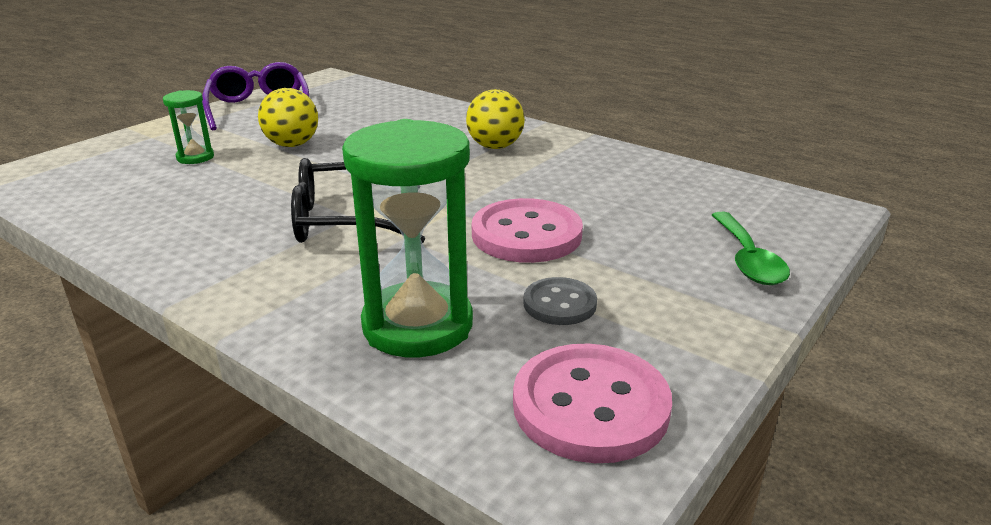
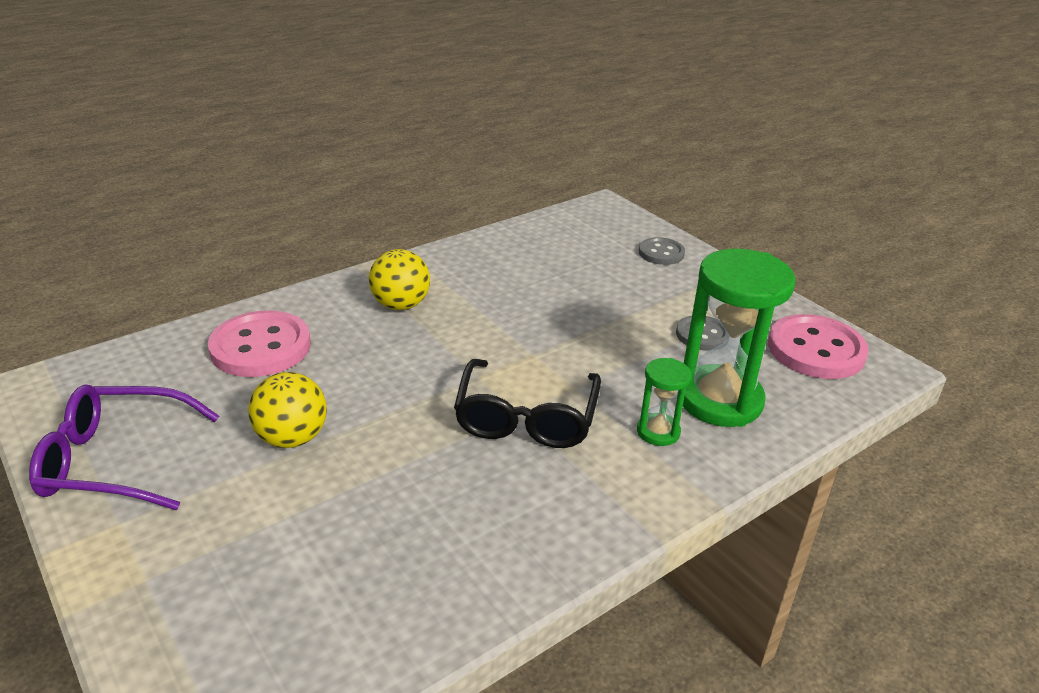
camera: 75 degrees left, 5 degrees up
(195, 157) = (274, 527): green hourglass -> green hourglass (658, 432)
(526, 234) = (594, 326): pink button -> pink button (261, 347)
(747, 259) = (661, 253): green spoon -> grey button

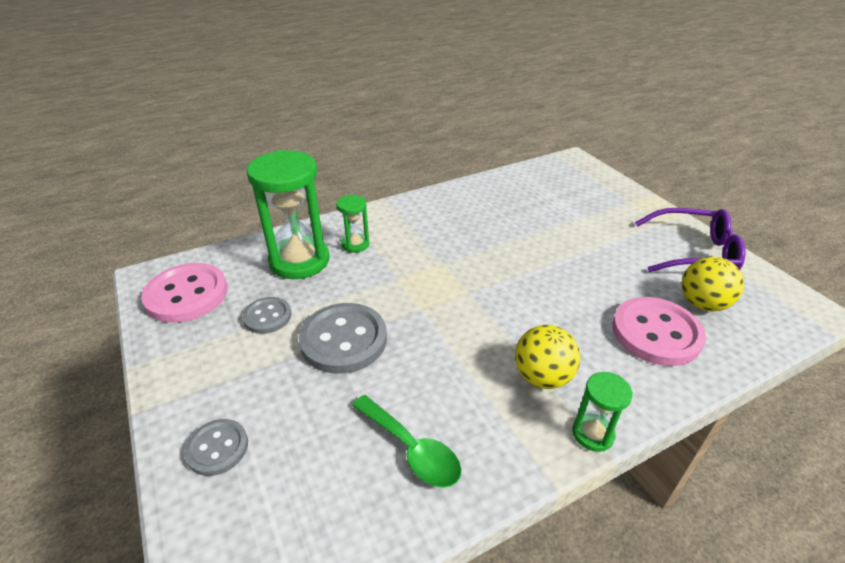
camera: 170 degrees left, 5 degrees up
(292, 438) = (591, 257): yellow ball -> yellow ball (702, 304)
(366, 274) = (593, 434): none -> green hourglass
(514, 260) = (411, 449): none -> green spoon
(526, 418) = (438, 259): black glasses -> none
(606, 320) = (343, 340): none -> grey button

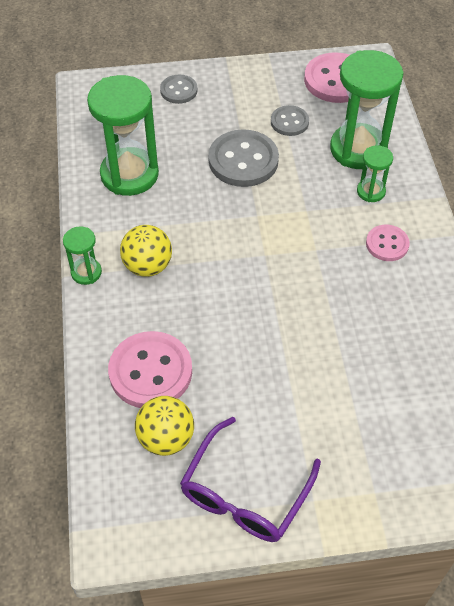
camera: 110 degrees right, 15 degrees up
(411, 449) = (129, 174): green spoon -> green hourglass
(414, 227) = (387, 244): none -> pink button

